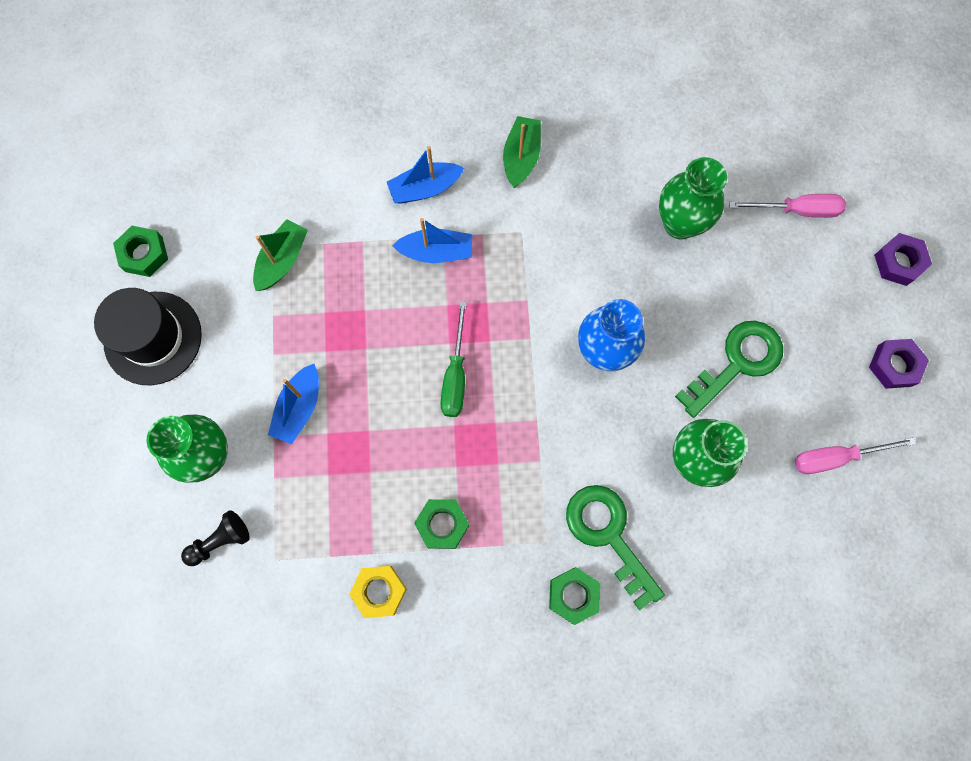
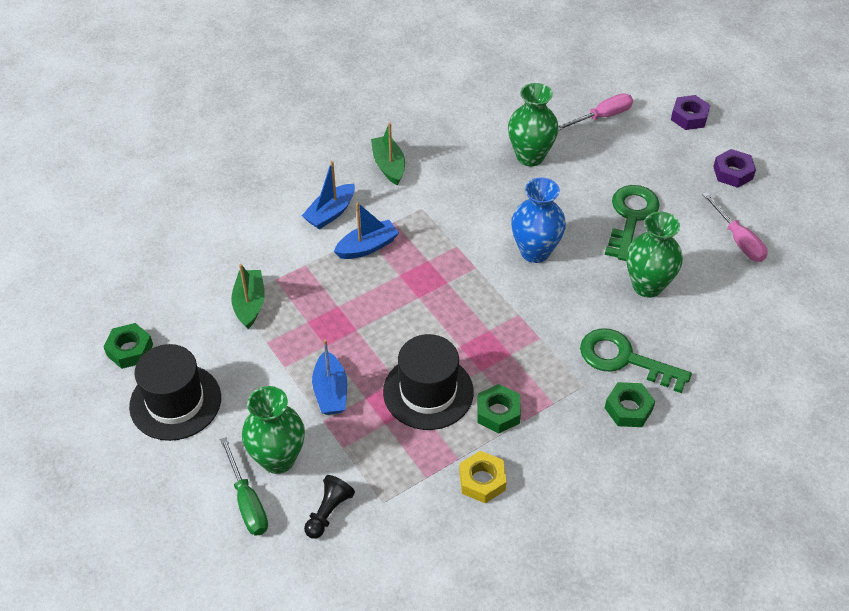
camera: 30 degrees left, 25 degrees down
(390, 461) = (428, 392): none -> black hat
(455, 375) = (438, 315): green screwdriver -> green screwdriver (247, 502)
(835, 457) = (738, 240): pink screwdriver -> pink screwdriver turned 75 degrees counterclockwise

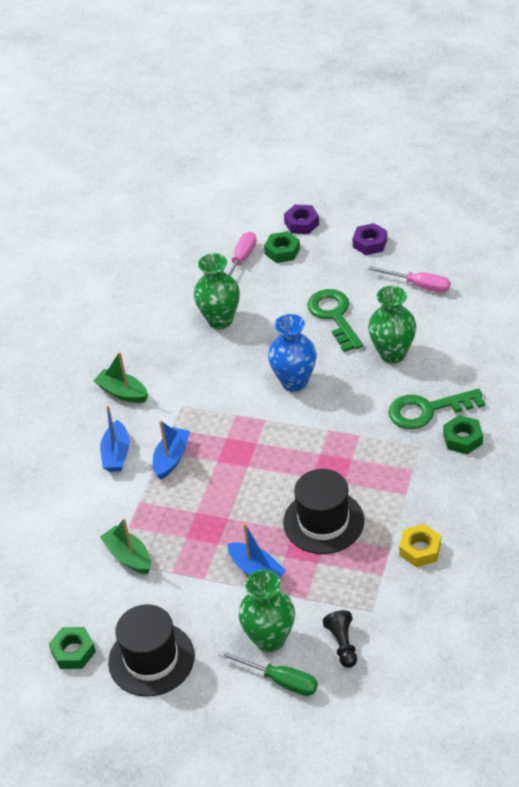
camera: 35 degrees left, 5 degrees down
(498, 412) = (384, 501): green nut -> green nut (282, 251)

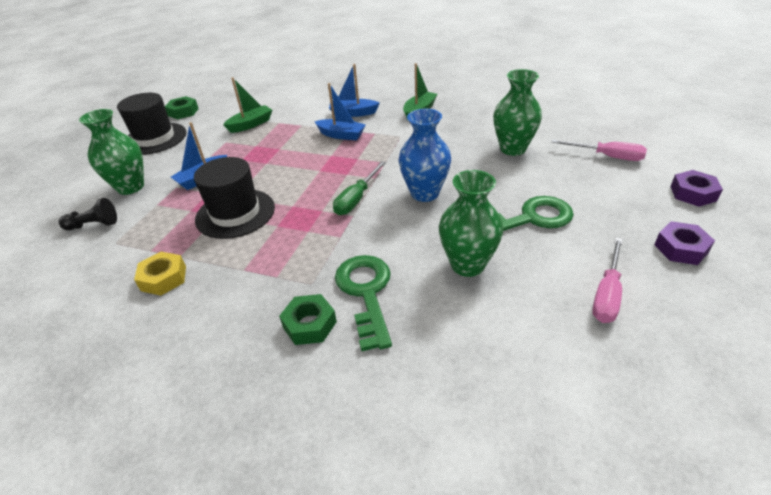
camera: 90 degrees right, 5 degrees down
(280, 681) = (87, 193): green screwdriver -> green screwdriver (356, 199)
(282, 251) = (633, 181): green nut -> none

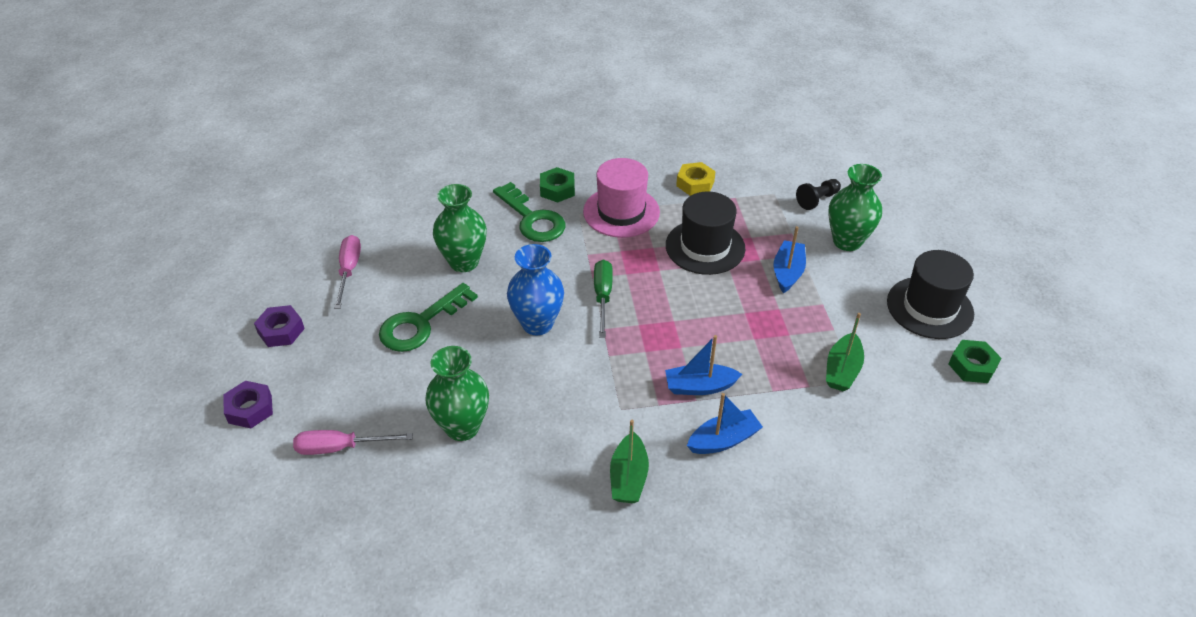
camera: 150 degrees right, 5 degrees up
(268, 270) = (621, 212): none -> pink hat

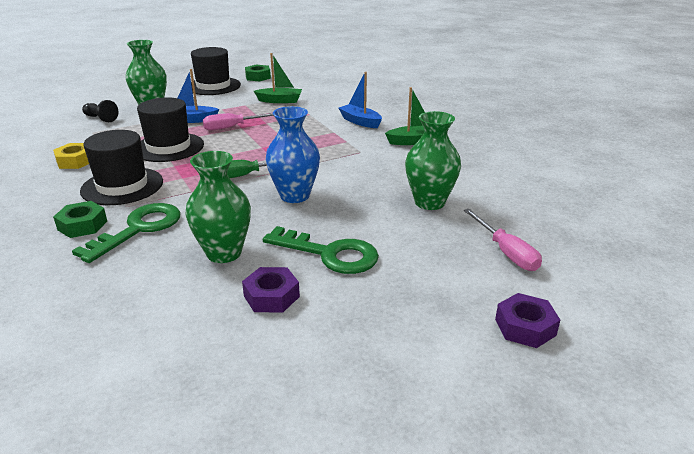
camera: 110 degrees left, 15 degrees down
(281, 331) = (404, 353): purple nut -> purple nut (271, 296)
(349, 270) = (269, 335): pink screwdriver -> pink screwdriver (233, 127)
(621, 212) = (122, 186): pink hat -> black hat
(699, 386) = (321, 132): blue boat -> none

